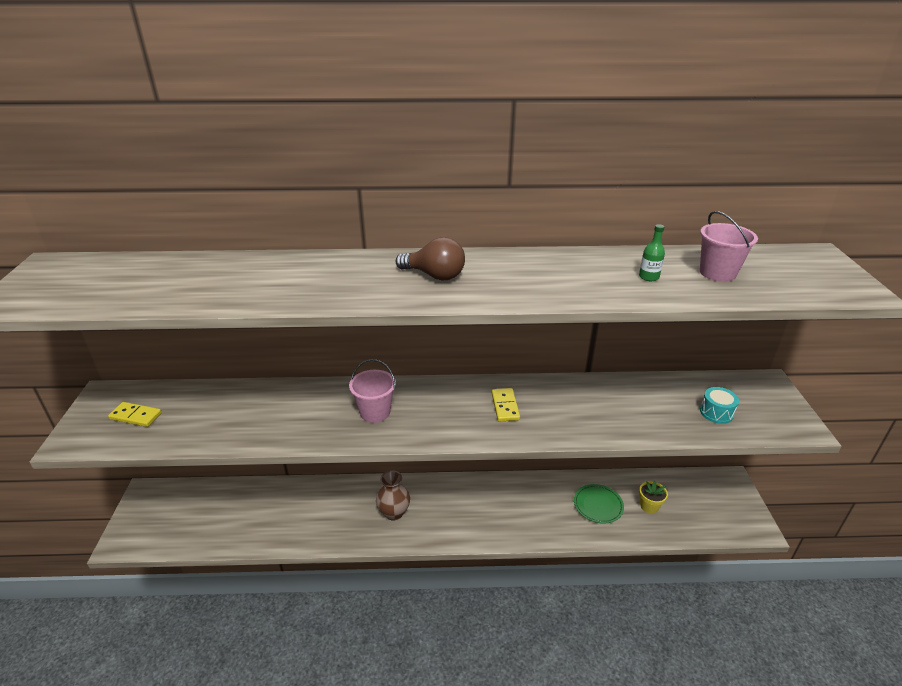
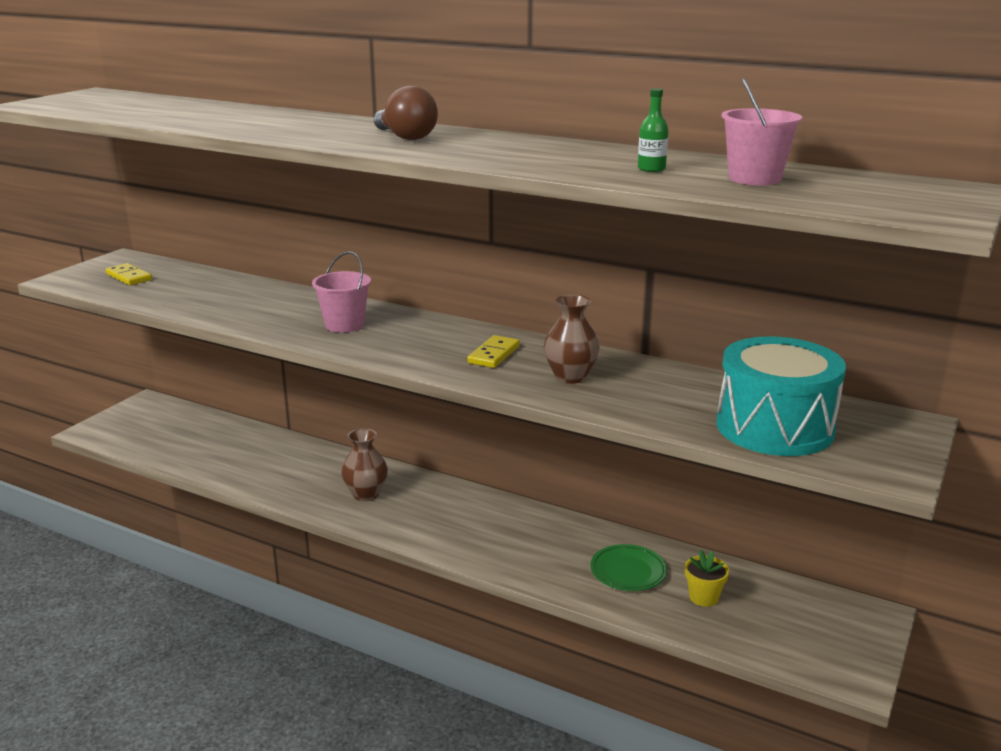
camera: 30 degrees right, 10 degrees down
(571, 410) = (570, 377): none -> brown vase
(716, 412) = (774, 427): turquoise drum -> turquoise drum, size x2.28

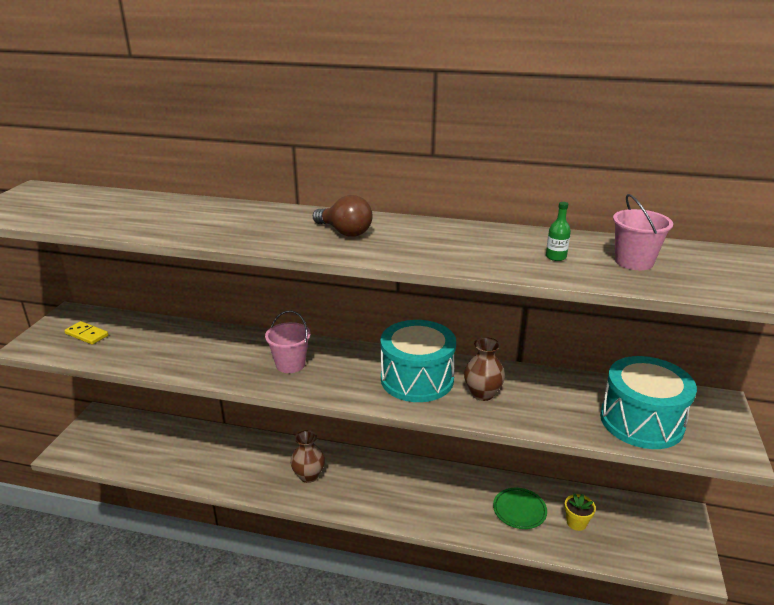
camera: 15 degrees left, 5 degrees up
(493, 354) = (417, 379): yellow domino -> turquoise drum

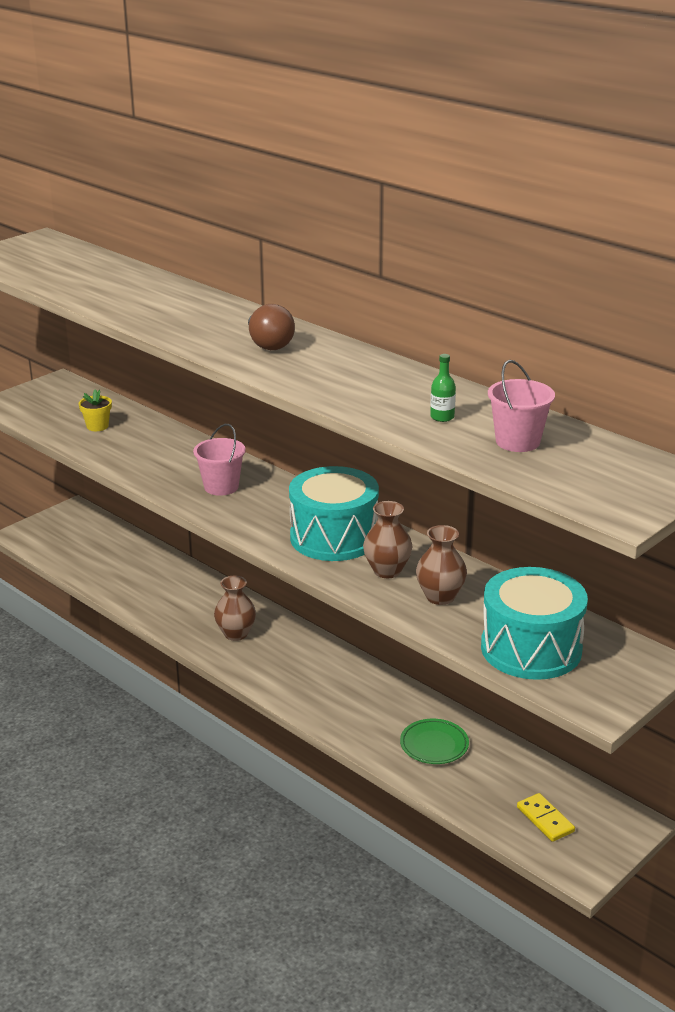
camera: 30 degrees right, 0 degrees up
(87, 334) = (58, 406): yellow domino -> yellow domino (545, 819)
(540, 402) = (440, 597): none -> brown vase
(576, 522) = (489, 779): yellow flower pot -> yellow flower pot (97, 426)

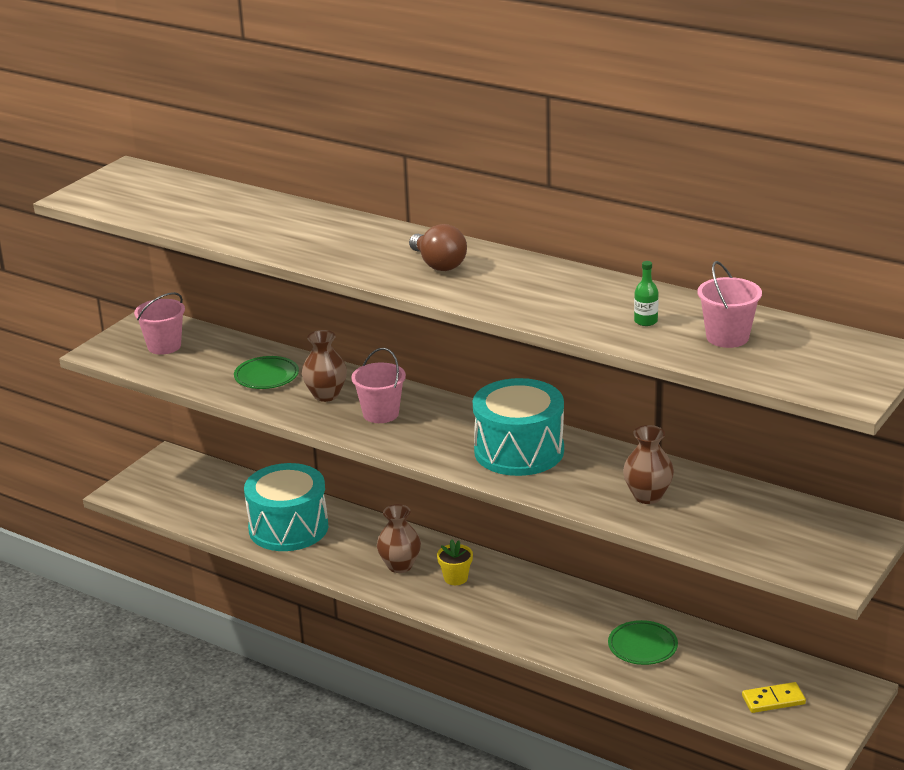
camera: 10 degrees left, 0 degrees up
(59, 405) = (164, 346): none -> pink bucket
(97, 426) = (217, 365): yellow flower pot -> yellow flower pot (455, 578)
(135, 441) = (266, 376): none -> green plate
(387, 571) = (586, 477): brown vase -> brown vase (326, 395)
(531, 648) = (752, 533): turquoise drum -> turquoise drum (288, 528)
(545, 819) = (773, 700): yellow domino -> yellow domino turned 60 degrees counterclockwise

